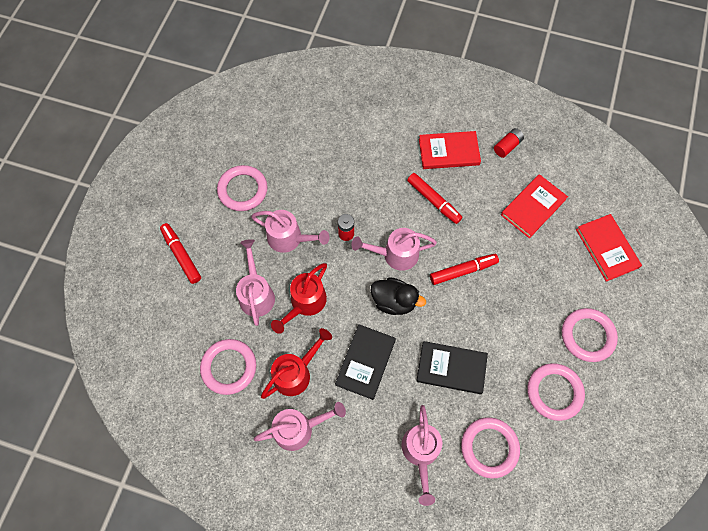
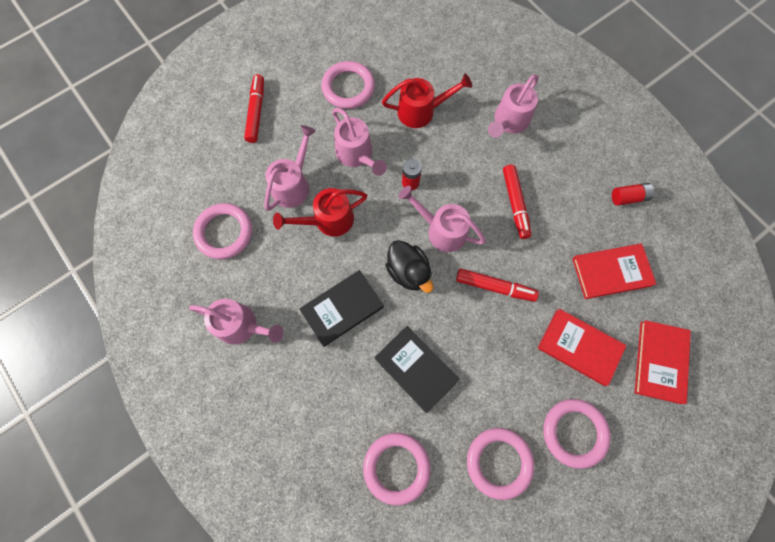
camera: 35 degrees right, 5 degrees up
(296, 372) = (276, 275): red watering can -> red watering can (422, 111)
(421, 453) = (330, 425): pink watering can -> pink watering can (508, 122)
(449, 152) = (564, 167): red book -> red book (579, 347)

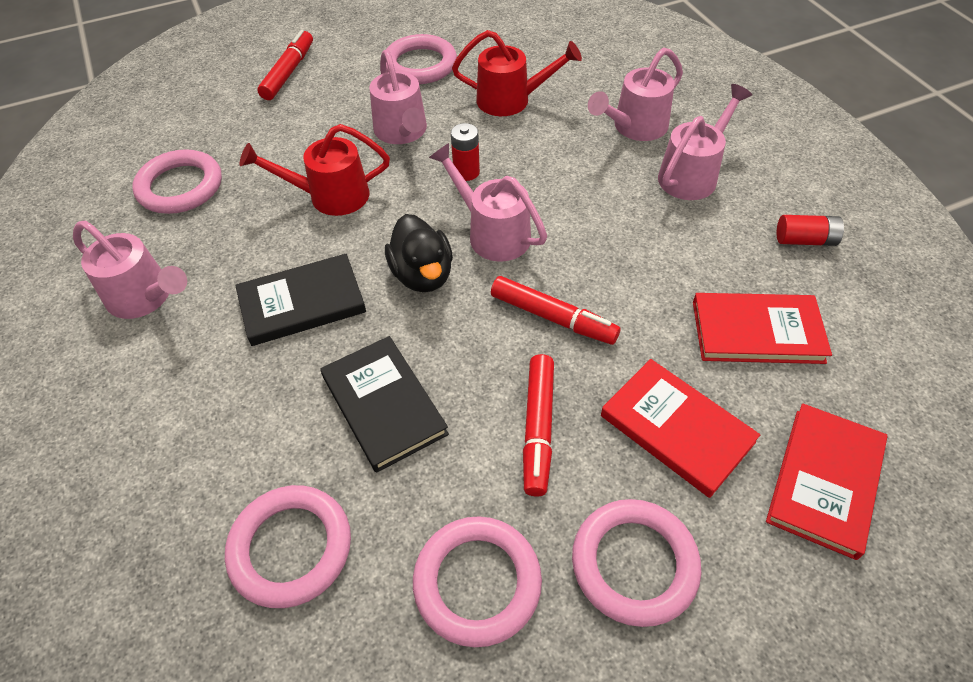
camera: 15 degrees right, 20 degrees down
(293, 184) = (301, 150): pink watering can -> pink watering can (692, 174)
(515, 204) = (617, 220): red marker -> red marker (538, 428)

